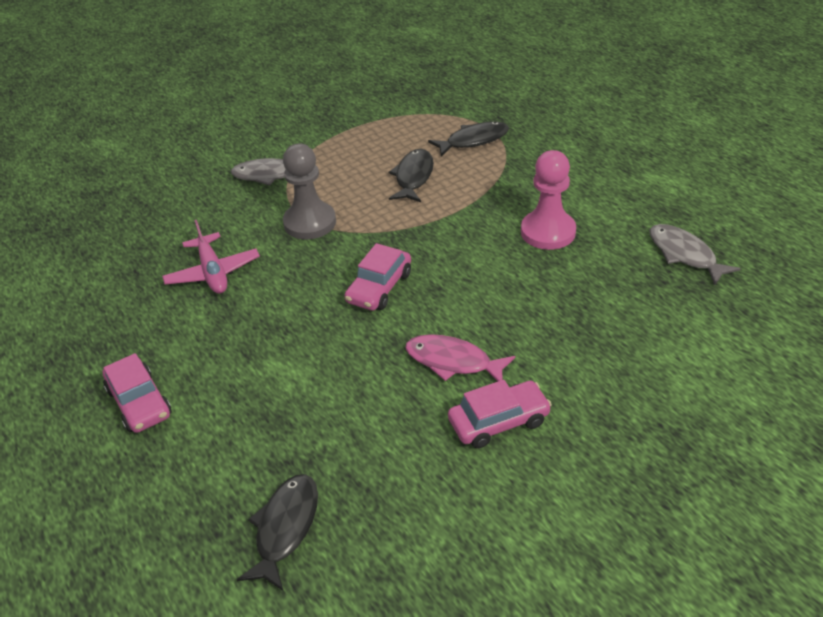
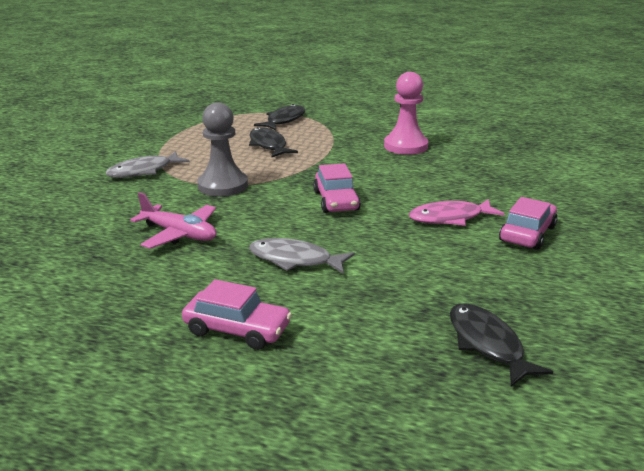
camera: 40 degrees left, 15 degrees down
(684, 254) = (499, 135): grey fish -> grey fish (295, 260)

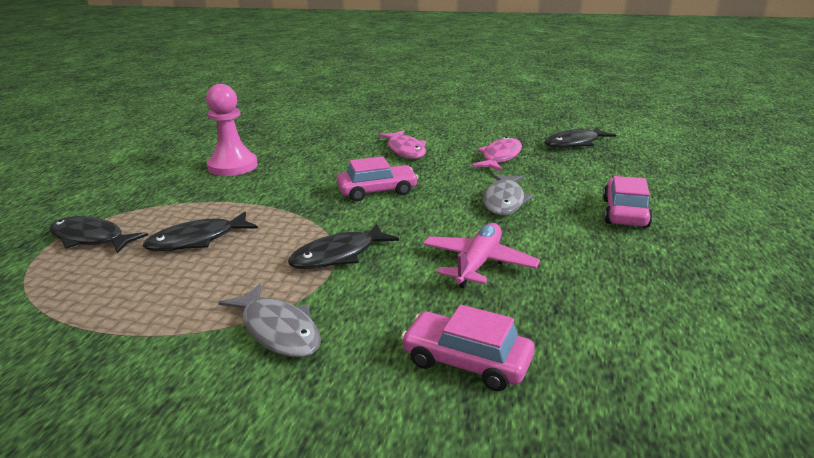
camera: 95 degrees left, 0 degrees up
(223, 186) = (338, 255): grey pawn -> black fish
(426, 274) = (500, 157): none -> pink fish
(527, 234) = (426, 130): pink car -> pink car (466, 361)

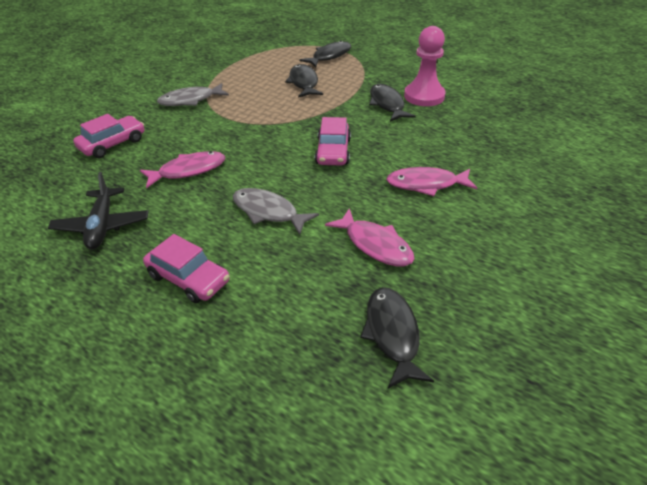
camera: 110 degrees right, 15 degrees up
(338, 255) = (246, 123): black fish -> black fish (387, 104)
(478, 263) = (188, 171): pink plane -> pink fish
(629, 285) = (102, 225): none -> black plane

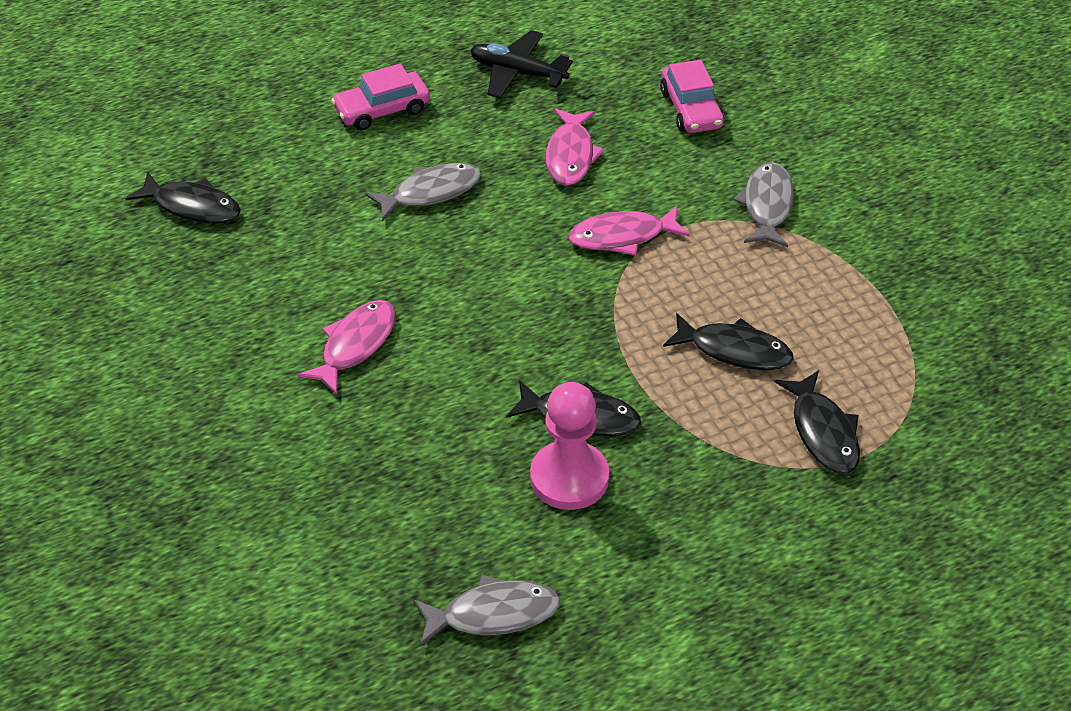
camera: 120 degrees right, 5 degrees up
(333, 151) = (502, 294): pink car -> none
(375, 245) = (302, 248): pink fish -> pink fish (622, 236)
(511, 90) = (493, 614): none -> grey fish

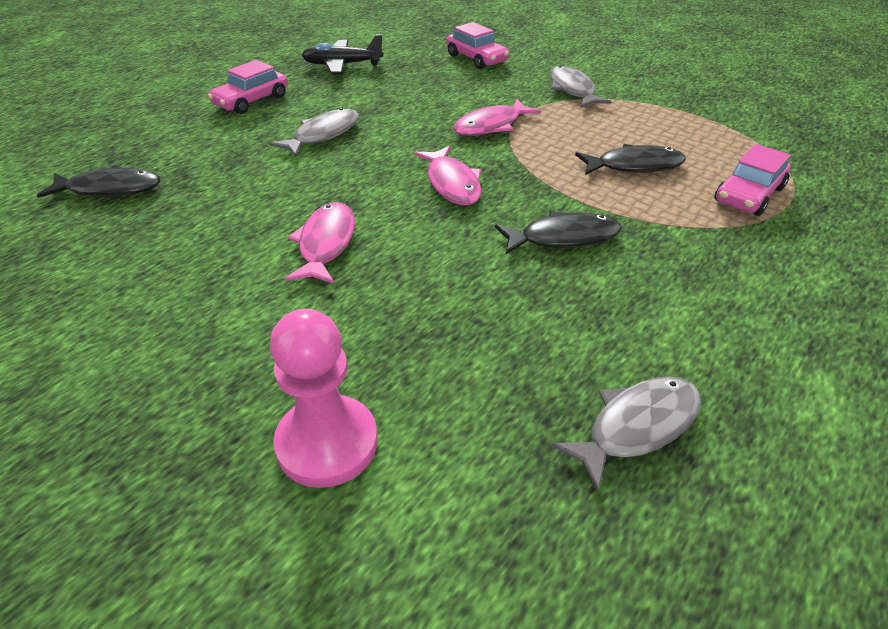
camera: 25 degrees left, 5 degrees down
(569, 478) = (596, 284): pink pawn -> pink pawn (327, 443)
(570, 155) = (415, 94): pink fish -> pink fish (452, 183)
(823, 432) = (748, 195): black fish -> pink car

